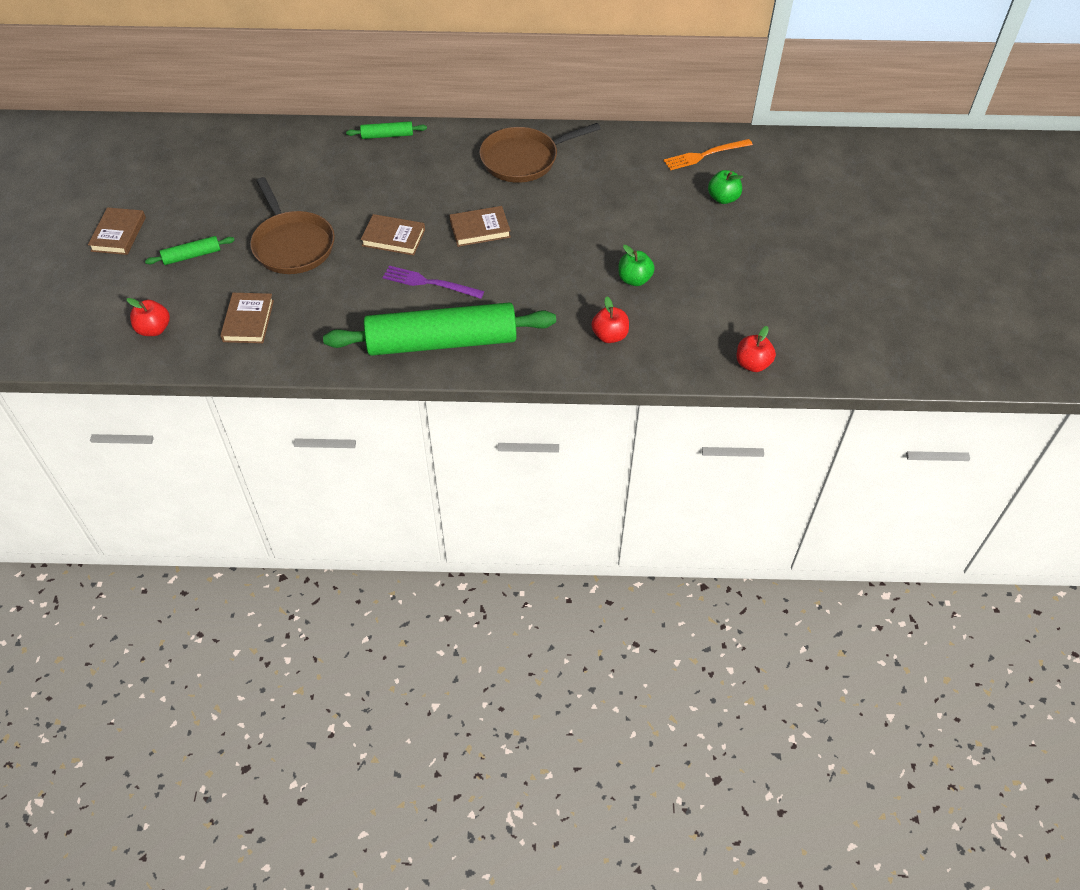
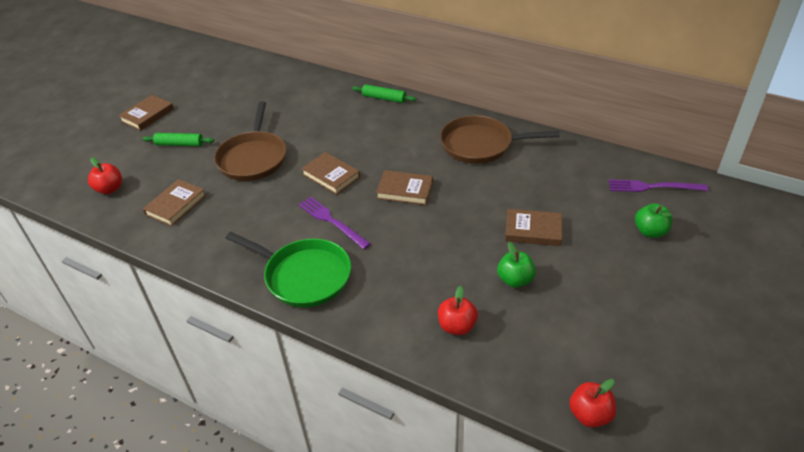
camera: 30 degrees right, 10 degrees down
(442, 342) = (304, 276): green rolling pin -> green pan
(624, 230) = (533, 230): none -> brown book
(705, 155) = (653, 187): orange fork -> purple fork

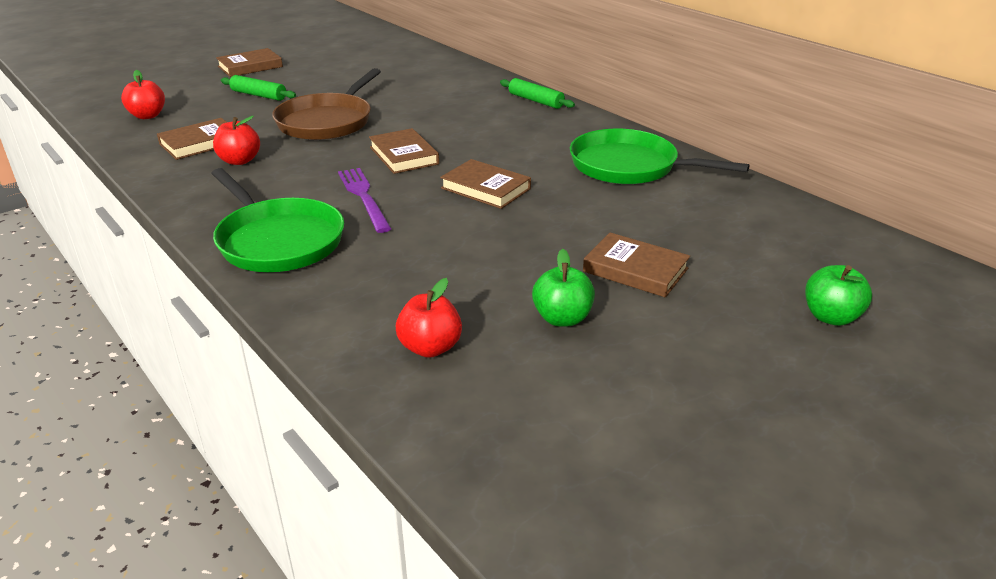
camera: 20 degrees right, 10 degrees down
(480, 145) = (629, 166): brown pan -> green pan
(590, 415) = (549, 527): red apple -> red apple (239, 161)
(653, 187) = (872, 266): purple fork -> none

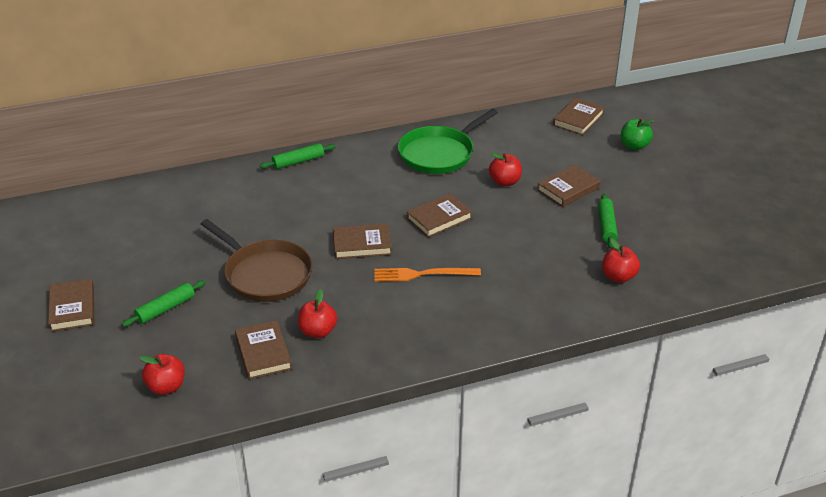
camera: 70 degrees left, 5 degrees up
(278, 241) = (469, 322): green pan -> none
(364, 197) = (422, 274): purple fork -> orange fork
(562, 318) = (606, 226): green apple -> green rolling pin
(607, 218) = (505, 182): none -> red apple
(844, 252) = (578, 119): none -> brown book

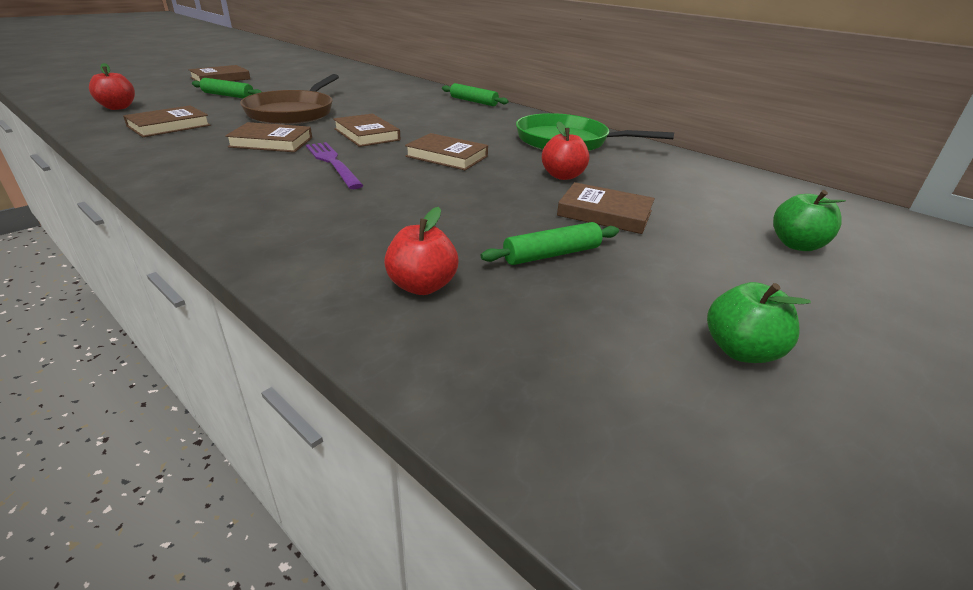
camera: 60 degrees right, 5 degrees down
(318, 331) = (208, 138): red apple -> none
(422, 274) = (333, 163): orange fork -> purple fork
(578, 119) = (775, 196): brown book -> brown book (271, 142)
(705, 209) = (741, 350): none -> green apple

